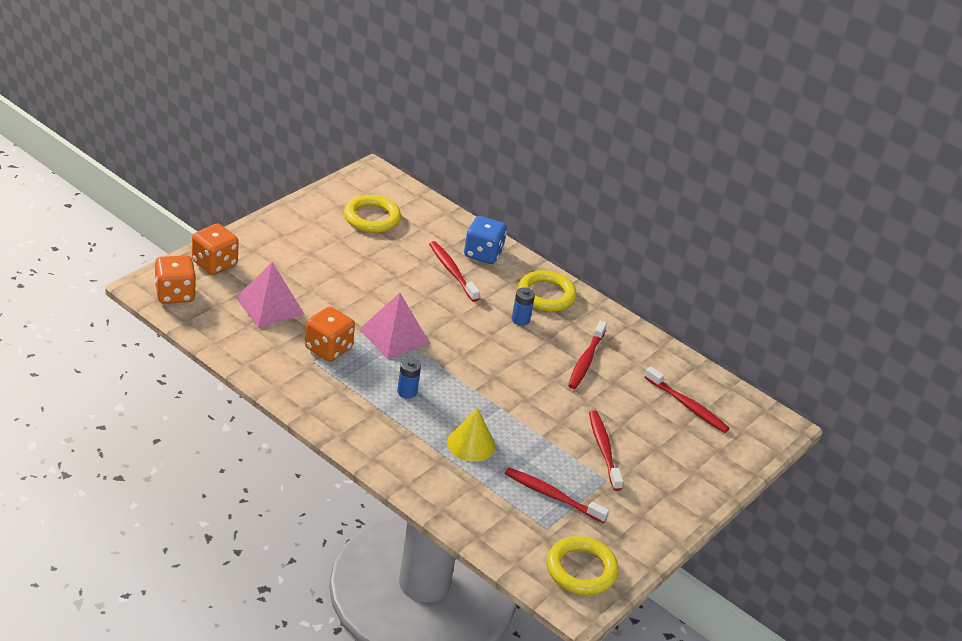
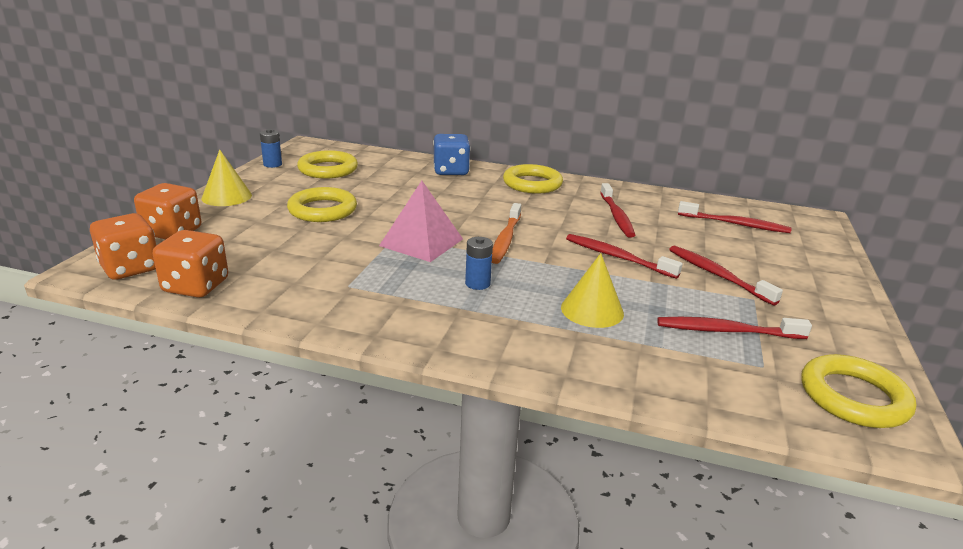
camera: 20 degrees left, 10 degrees down
(269, 305) = (261, 251): pink pyramid -> none
(270, 231) = (226, 196): none -> yellow cone
(328, 348) = (357, 270): orange dice -> orange dice (196, 286)
(338, 273) = (322, 210): none -> yellow ring
(452, 271) = (434, 186): red toothbrush -> red toothbrush (617, 257)
(464, 355) = (505, 239): none -> orange toothbrush
(520, 320) = (529, 203): blue battery -> blue battery (272, 164)

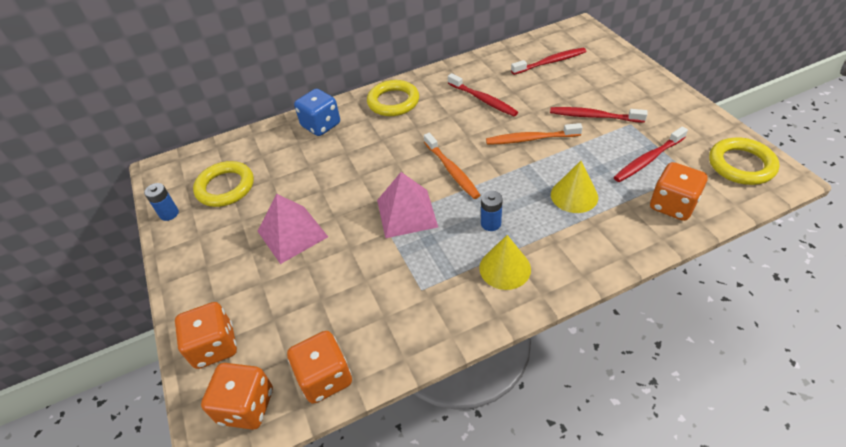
camera: 35 degrees left, 20 degrees up
(226, 196) = (192, 277): yellow cone -> yellow cone (505, 268)
(322, 210) = (292, 233): yellow ring -> pink pyramid
(617, 257) = (530, 139): red toothbrush -> orange toothbrush
(694, 374) = (672, 205): none -> orange dice

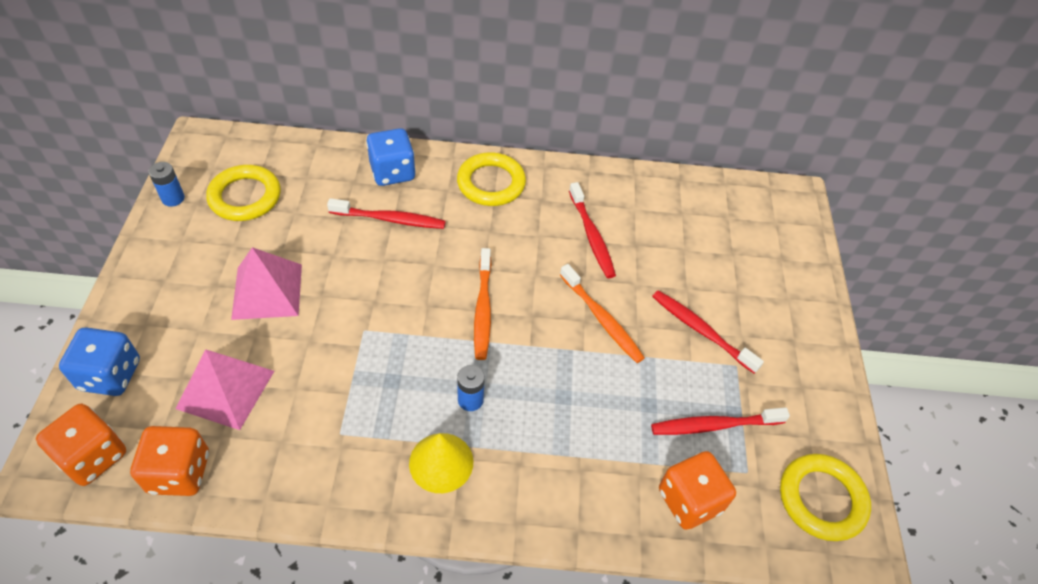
camera: 20 degrees right, 5 degrees up
(214, 346) = (110, 375): orange dice -> blue dice
(406, 213) = (395, 334): pink pyramid -> pink pyramid (225, 389)
(530, 139) = (602, 319): orange toothbrush -> orange toothbrush turned 150 degrees counterclockwise
(550, 62) = (713, 227): red toothbrush -> red toothbrush (390, 219)
(574, 195) = (588, 420): yellow cone -> none

